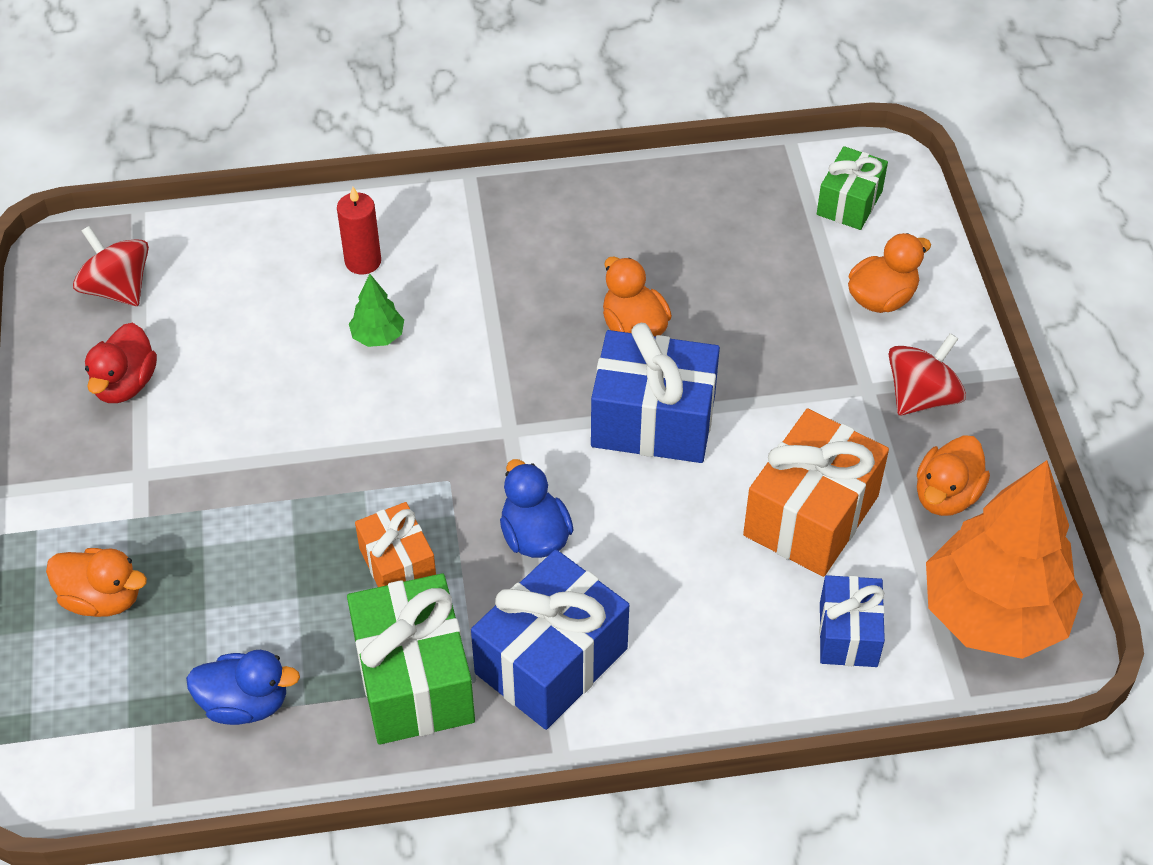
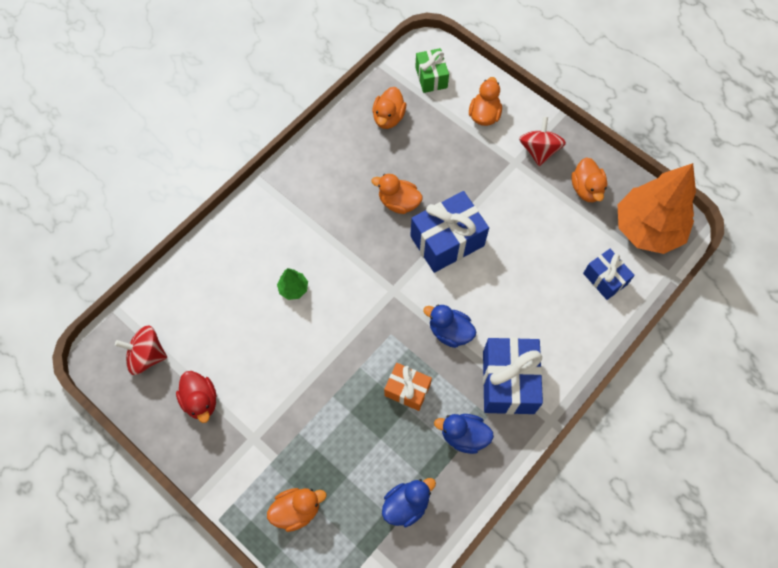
camera: 40 degrees left, 15 degrees up
(363, 261) = (250, 256): red candle -> none
(414, 680) = (464, 436): green gift -> blue duck
(731, 215) = (388, 117): none -> orange duck
(811, 515) = (546, 237): orange gift -> none

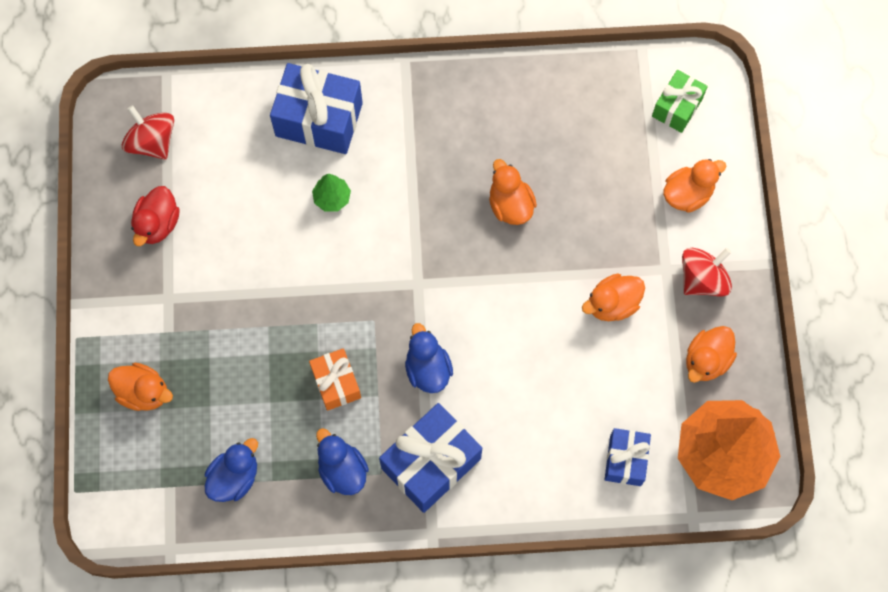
camera: 45 degrees right, 5 degrees up
(388, 117) = (590, 111): orange duck -> orange duck (612, 304)
(406, 504) = (234, 477): blue duck -> blue duck turned 60 degrees counterclockwise
(447, 241) = (516, 284): blue gift -> blue gift (319, 119)

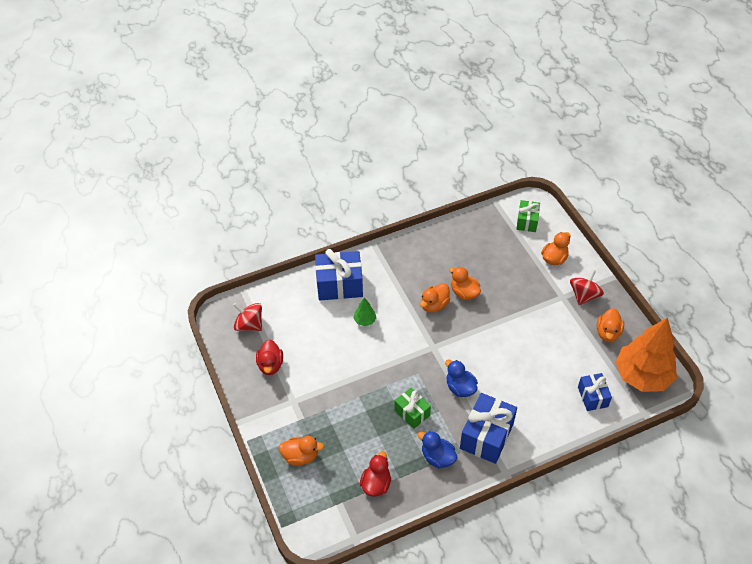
camera: 20 degrees left, 20 degrees down
(234, 477) = (376, 484): blue duck -> red duck
(336, 383) = (412, 413): orange gift -> green gift
(612, 304) = (543, 322): orange duck -> orange duck (434, 305)

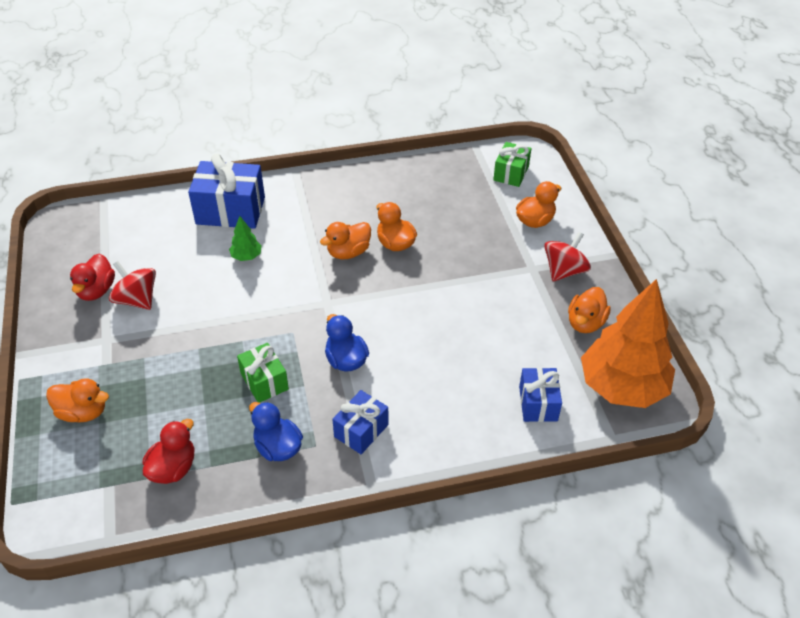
camera: 10 degrees right, 5 degrees down
(249, 325) = (91, 239): red spinning top -> red spinning top (137, 300)
(486, 436) = (361, 430): blue gift -> blue gift, size x0.59

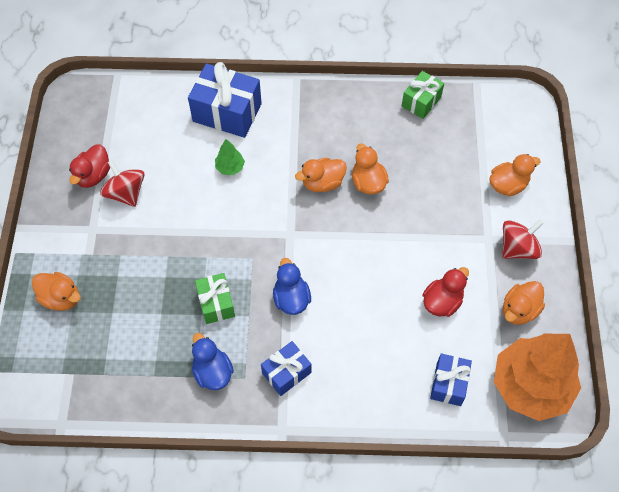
camera: 15 degrees right, 15 degrees up
(173, 468) = (123, 370): red duck -> red duck (442, 302)
(511, 173) = (501, 124): green gift -> green gift (421, 102)

